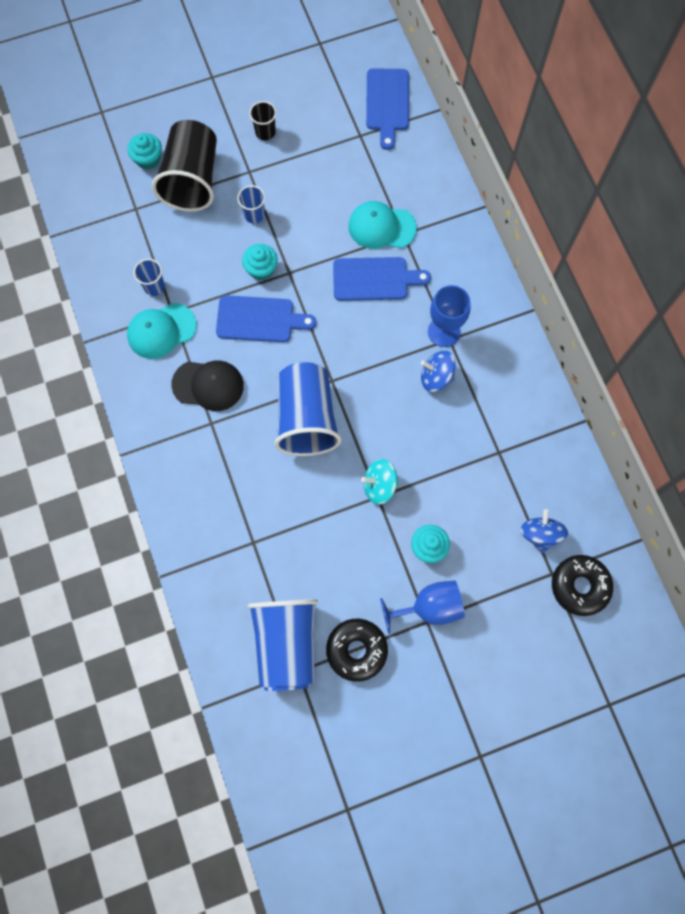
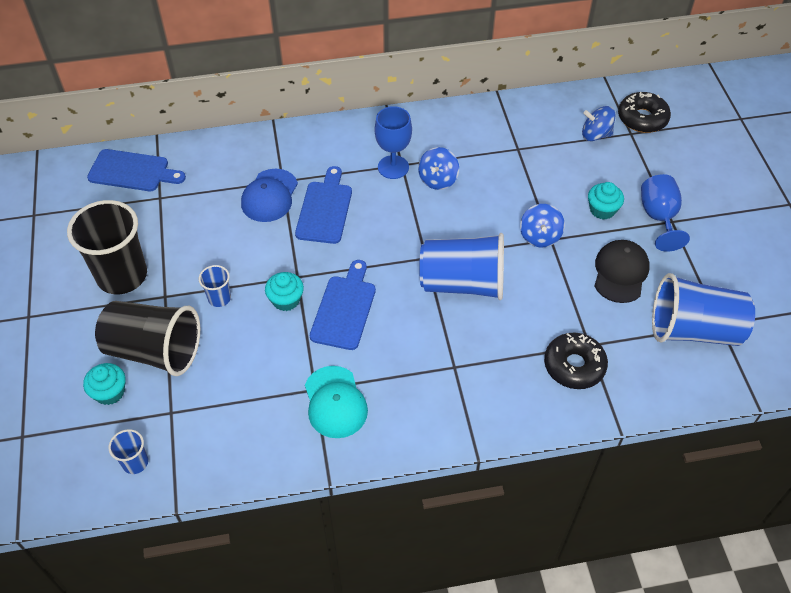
camera: 80 degrees left, 20 degrees down
(154, 286) = (278, 403): blue cup -> blue cup (135, 462)
(208, 385) = (410, 364): black cap -> black cap (620, 273)
(265, 132) = (122, 276): black cup -> black cup, size x2.22
(356, 650) = (699, 276): black donut -> black donut (574, 366)
(379, 485) = (540, 236): turquoise spinning top -> blue spinning top
(381, 227) = (269, 196): turquoise cap -> blue cap

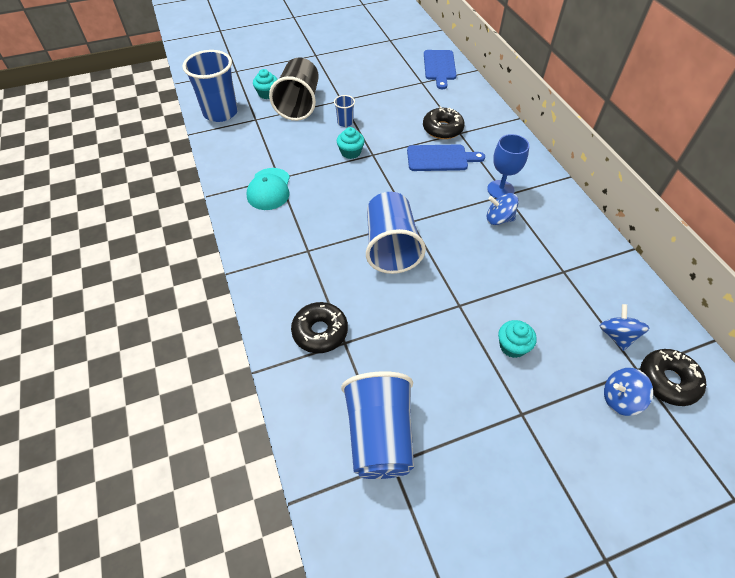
camera: 80 degrees right, 0 degrees up
(122, 276) = (353, 80): black cup -> none
(135, 462) = (220, 113): blue cup -> blue cup, size x2.22
(269, 196) = (442, 129): blue cap -> black donut
(335, 402) = (269, 189): turquoise cap -> turquoise cap turned 60 degrees counterclockwise
(344, 309) = (349, 182): blue cutting board -> none
(540, 236) = (460, 296): blue spinning top -> blue spinning top (620, 399)
(620, 273) = (435, 365): black cap -> none
(659, 217) = (522, 400): blue goblet -> none

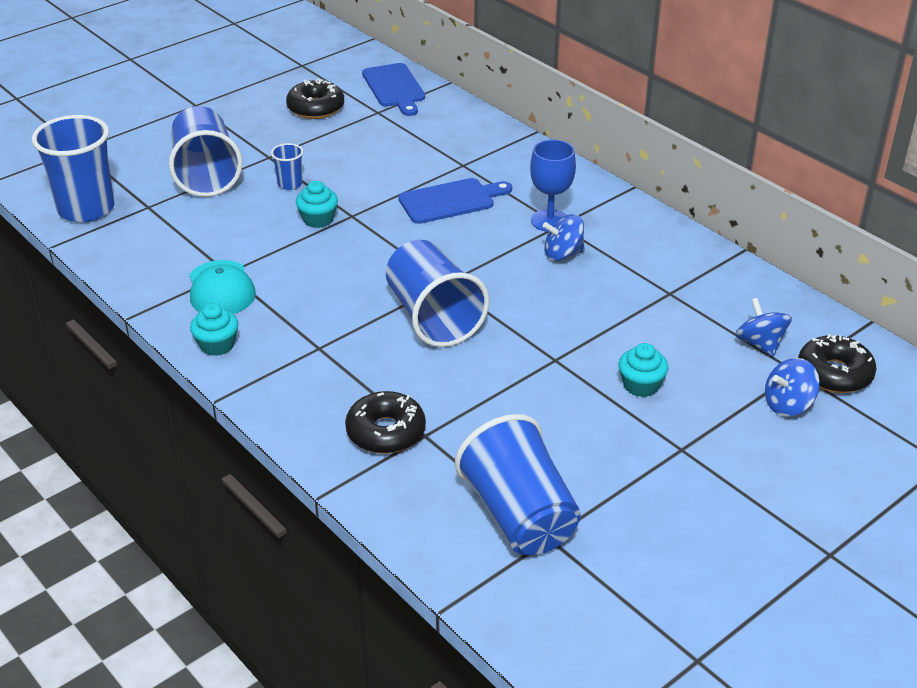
camera: 20 degrees left, 15 degrees down
(267, 94) = (147, 170): turquoise cupcake -> turquoise cupcake (217, 345)
(299, 104) = (206, 174): black cup -> blue cup
(442, 129) = (436, 165): black donut -> black donut (316, 108)

